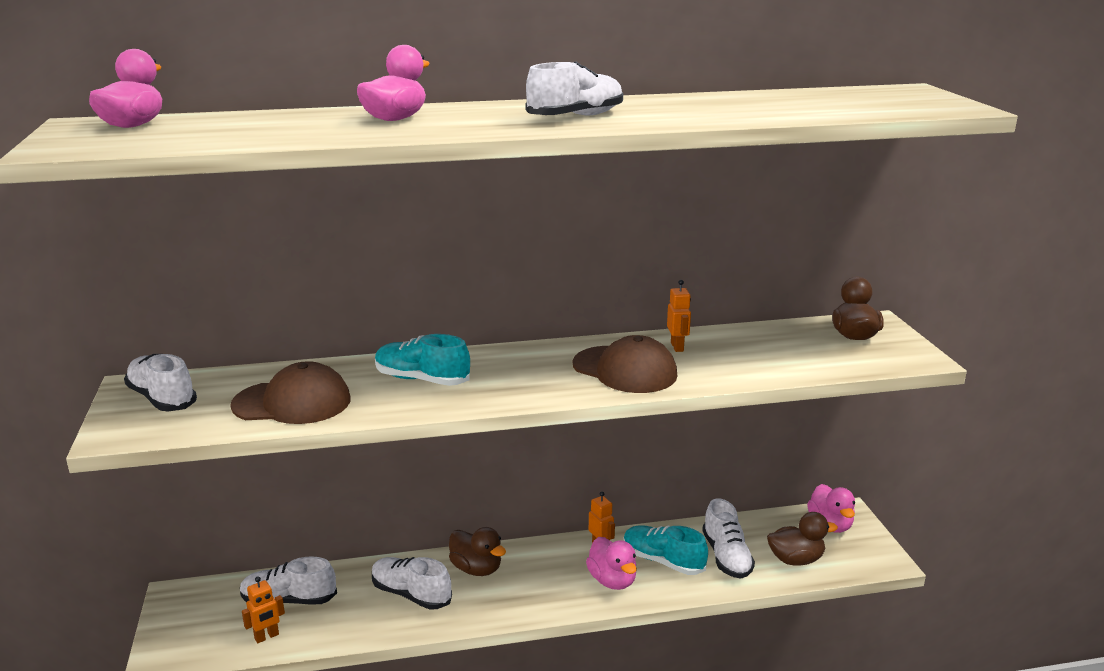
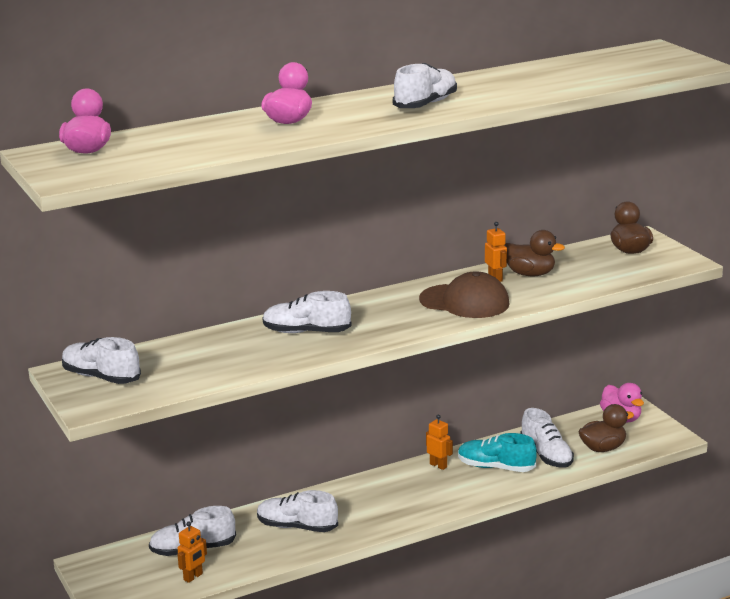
camera: 15 degrees left, 0 degrees up
(292, 402) = (214, 364): brown cap -> none
(422, 379) = (306, 332): turquoise shoe -> white shoe
(476, 569) = (341, 499): brown duck -> brown duck (530, 274)
(612, 581) = (461, 488): pink duck -> none

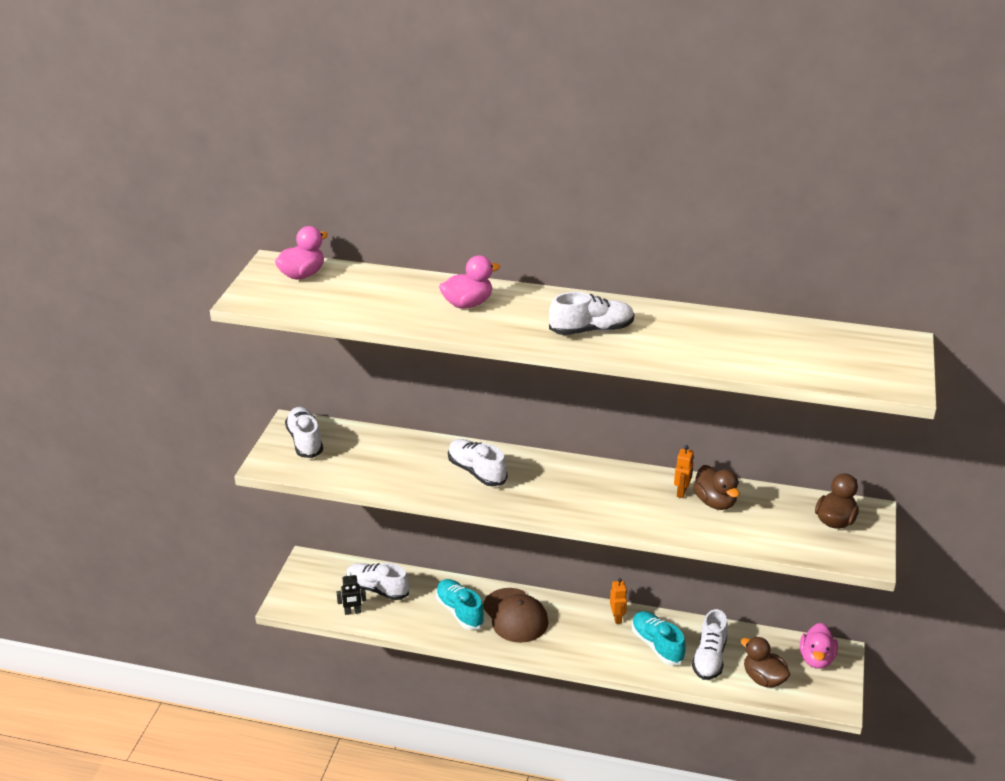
camera: 40 degrees right, 10 degrees up
(193, 577) = (352, 612): orange robot -> black robot
(297, 527) = (460, 612): white shoe -> turquoise shoe
(464, 302) = (625, 504): brown cap -> brown cap (515, 615)
(603, 448) = (763, 678): brown duck -> brown duck turned 150 degrees counterclockwise

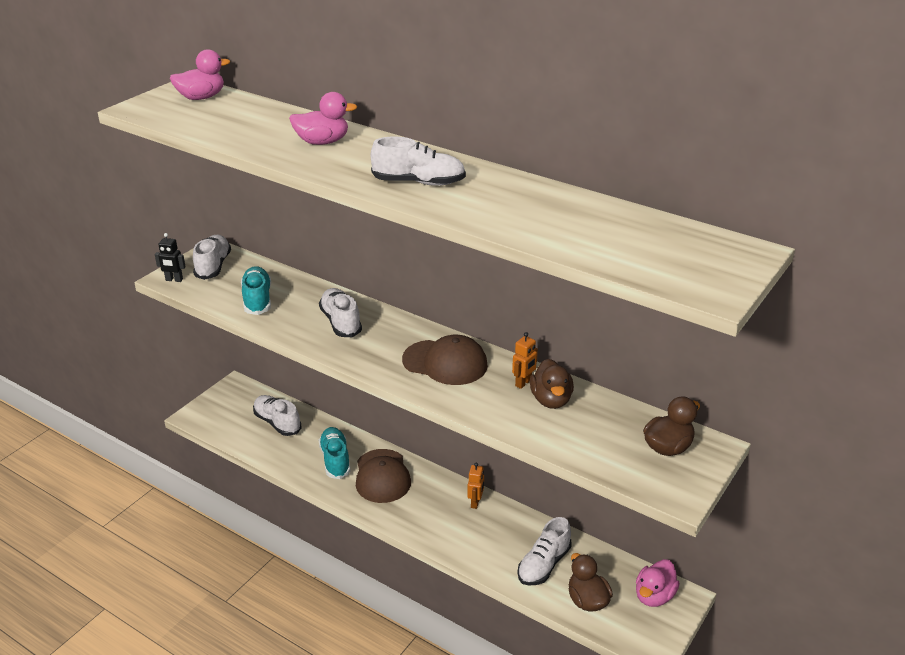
camera: 20 degrees right, 0 degrees up
(352, 612) = (244, 437): black robot -> black robot (174, 280)
(601, 489) = (445, 362): none -> brown cap
(657, 645) = (498, 539): turquoise shoe -> turquoise shoe (257, 300)

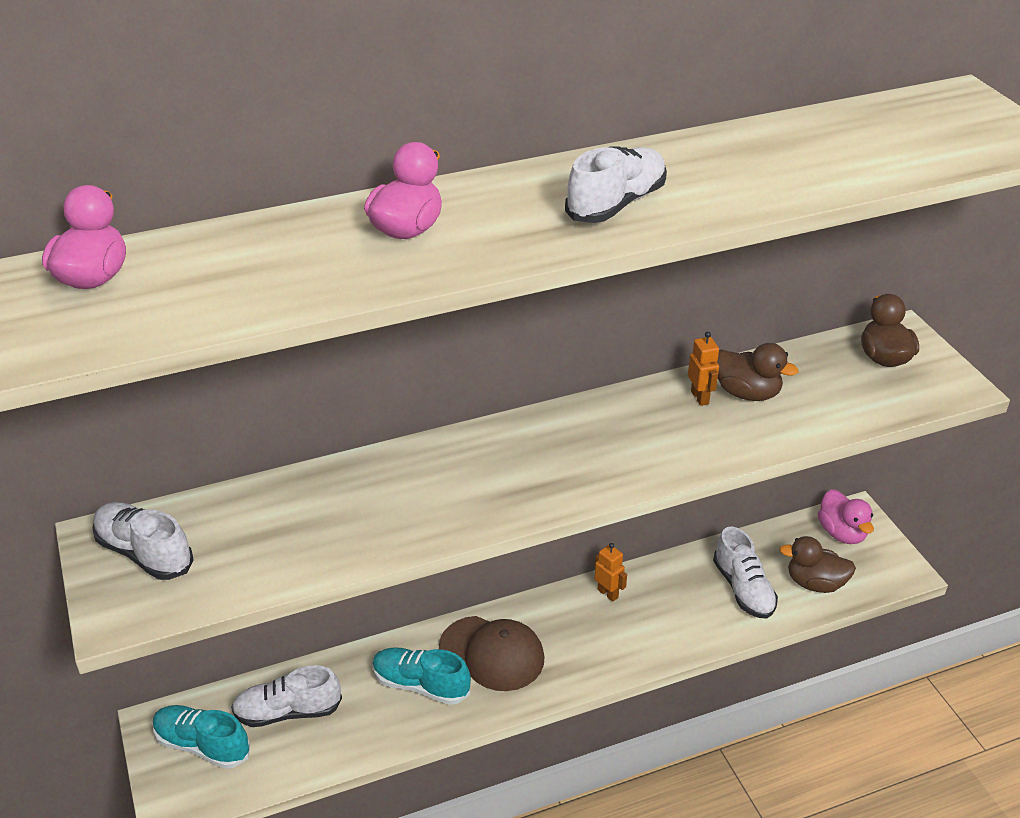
camera: 55 degrees left, 5 degrees up
(174, 280) = (130, 611): black robot -> none
(257, 300) = (292, 541): turquoise shoe -> turquoise shoe (202, 745)
(341, 322) = (434, 485): white shoe -> none
(445, 362) = (608, 436): brown cap -> none

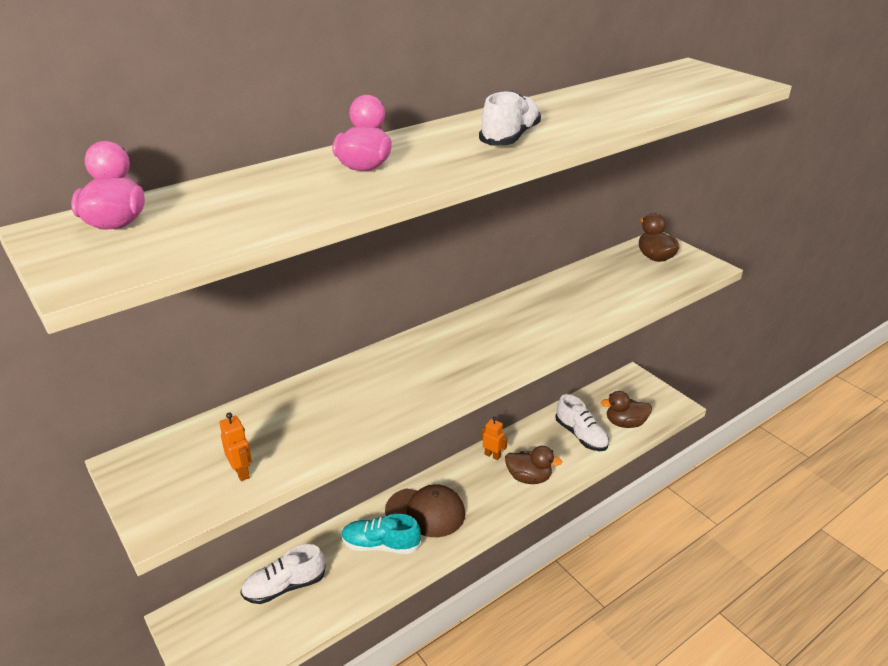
camera: 15 degrees left, 5 degrees down
(144, 553) = (170, 469): white shoe -> none
(202, 745) = (222, 627): turquoise shoe -> none
(700, 397) = (549, 297): orange robot -> orange robot (242, 472)
(747, 393) = (579, 290): brown duck -> brown duck (529, 478)
(842, 533) = (629, 389): pink duck -> none

